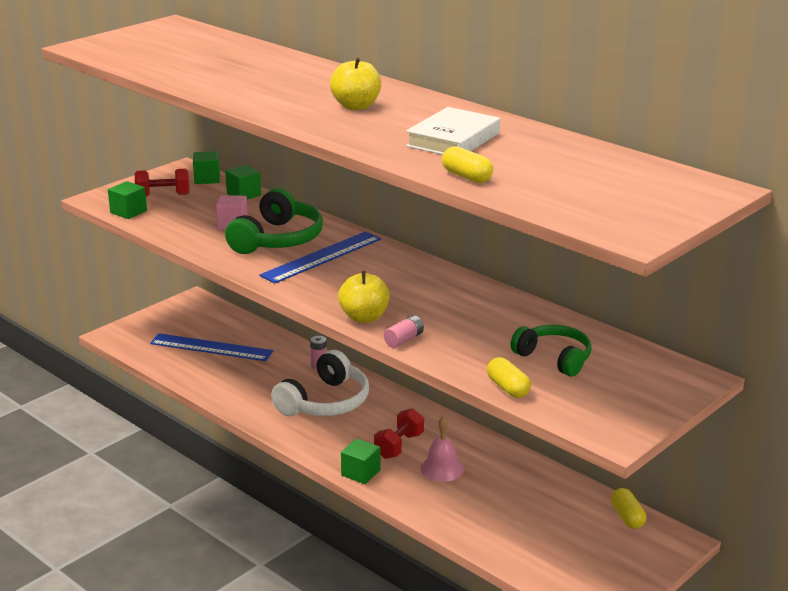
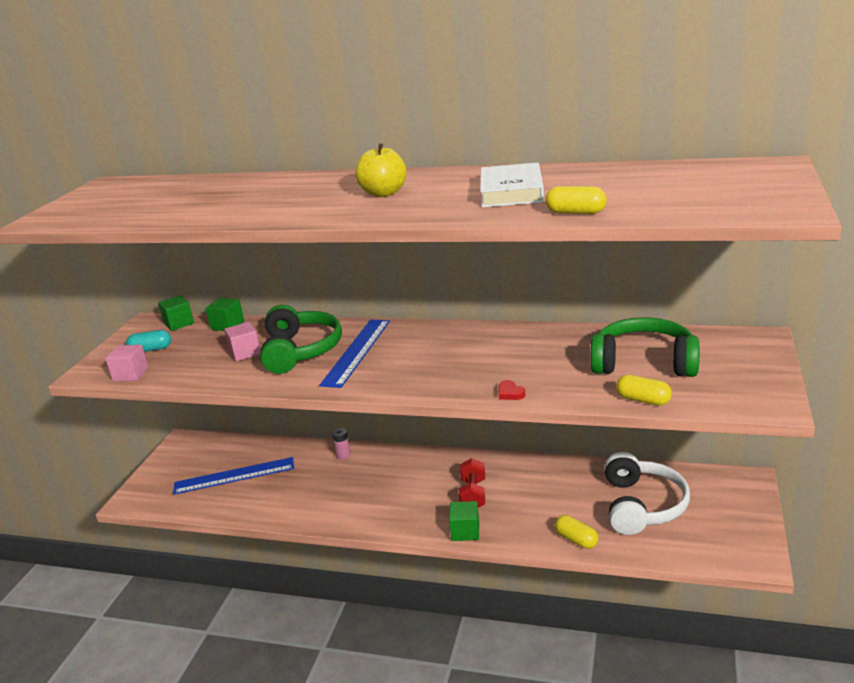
camera: 25 degrees left, 0 degrees up
(128, 212) = (131, 374): green cube -> pink cube
(163, 195) = (151, 349): red dumbbell -> turquoise capsule
(325, 402) = (377, 483): white headphones -> white headphones (642, 506)
(364, 317) = (454, 387): yellow apple -> none
(404, 340) = (510, 393): pink battery -> red heart
(442, 468) = (525, 499): pink bell -> none
(554, 358) = (644, 363): green headphones -> green headphones, size x1.50
(627, 517) = (696, 477): yellow capsule -> yellow capsule (576, 539)

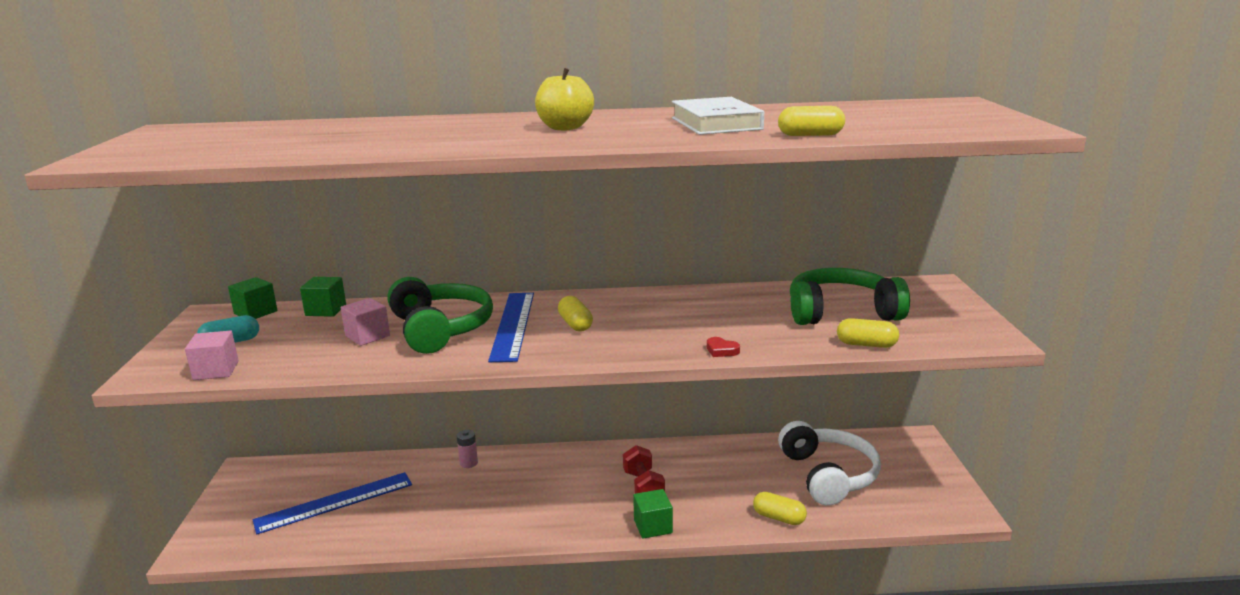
camera: 20 degrees left, 5 degrees down
(406, 355) = (575, 324): none -> yellow capsule

